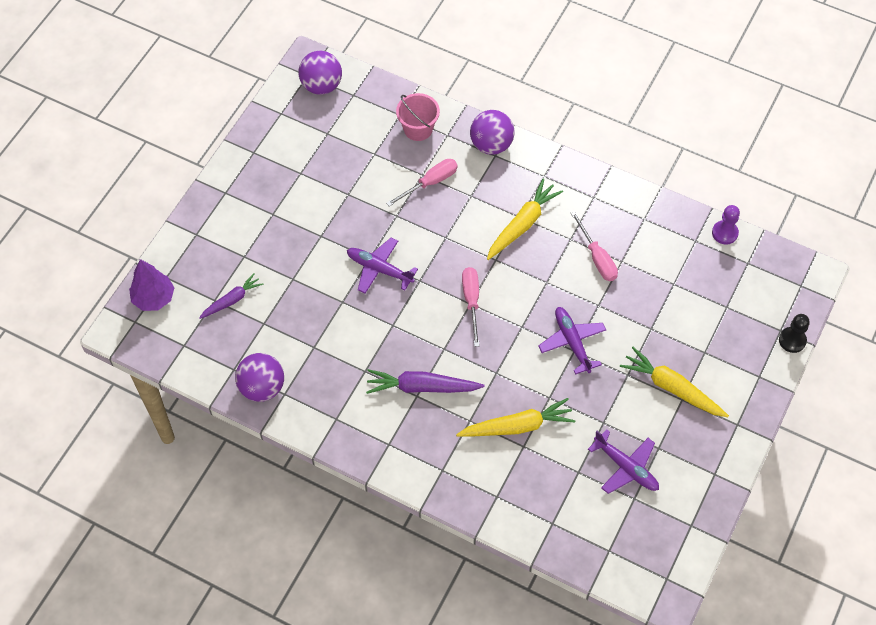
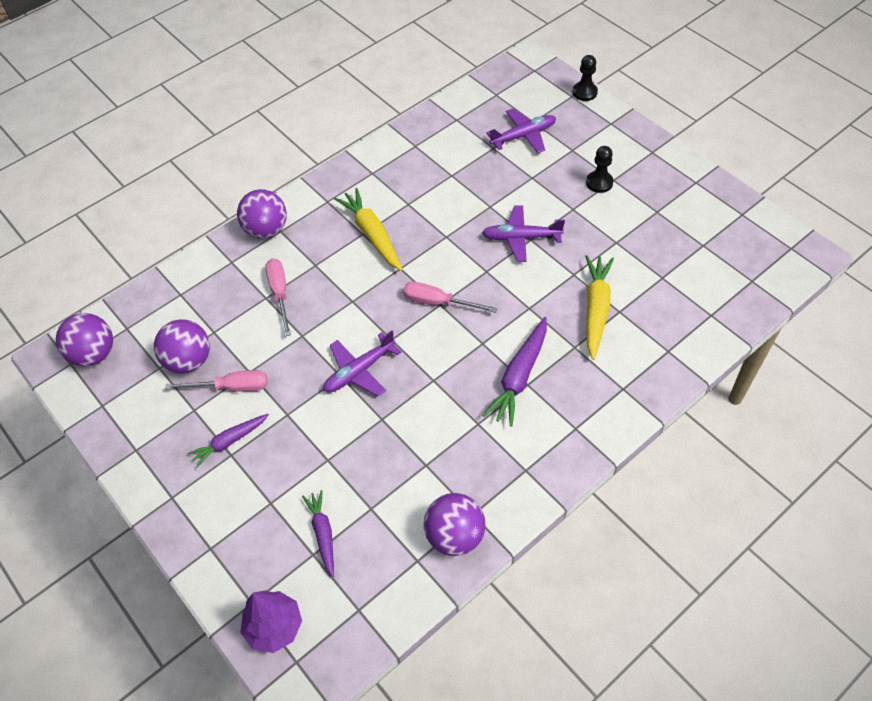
camera: 65 degrees left, 5 degrees down
(283, 208) = (230, 441): none -> purple carrot
(341, 149) = (189, 361): none -> purple ball
(418, 129) = (208, 284): pink bucket -> none
(597, 258) = (439, 191): pink screwdriver -> pink screwdriver (231, 387)
(625, 467) = (669, 241): purple plane -> purple plane (523, 136)
(672, 388) = (599, 182): yellow carrot -> black pawn
(724, 233) = (459, 99): purple pawn -> none

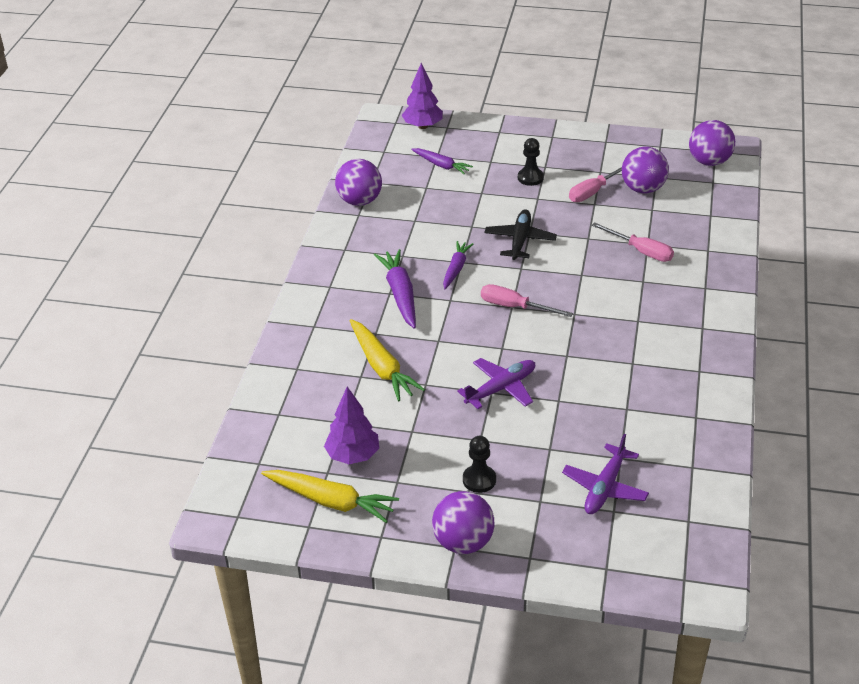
camera: 140 degrees right, 15 degrees down
(230, 441) = (554, 170): purple carrot -> purple carrot (456, 269)
(266, 230) = (716, 282): purple ball -> purple ball (463, 542)
(359, 371) = (520, 241): purple plane -> black plane
(372, 234) = (629, 324): yellow carrot -> yellow carrot (331, 501)
(438, 302) = (514, 307): pink screwdriver -> pink screwdriver turned 135 degrees counterclockwise
(584, 92) = (597, 582): black pawn -> black pawn (530, 178)
(675, 247) = (353, 455): none -> purple tree

